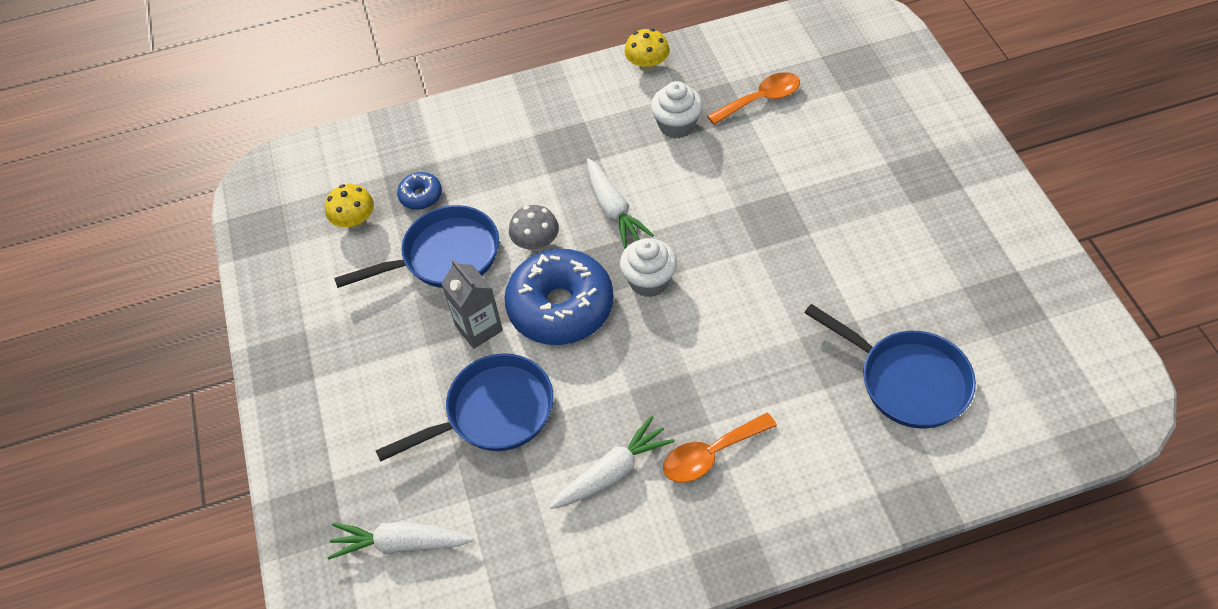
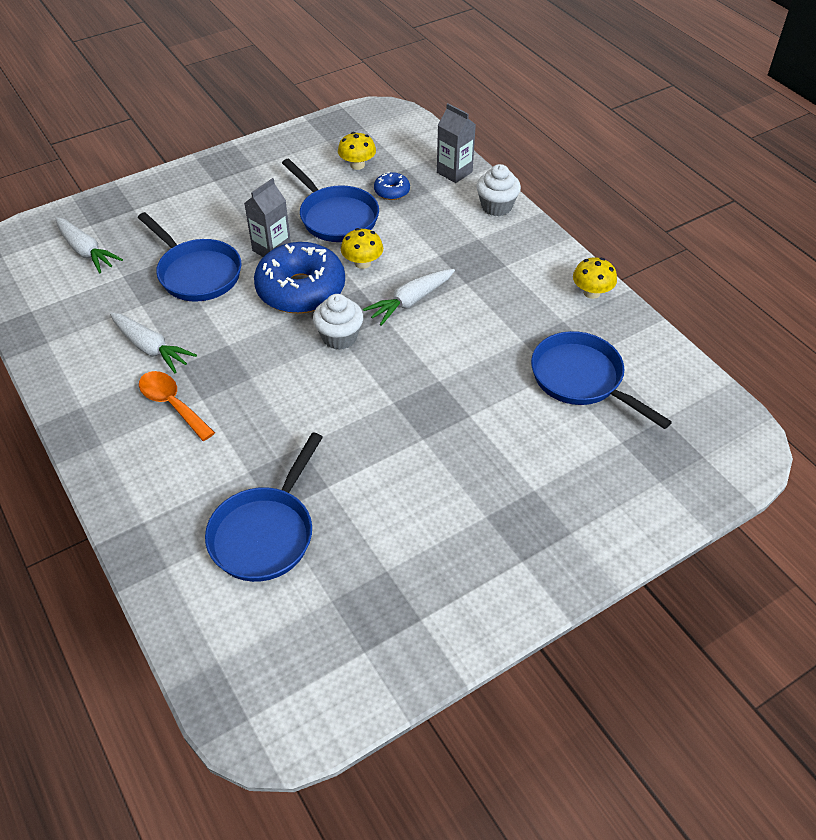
camera: 70 degrees right, 5 degrees down
(400, 544) = (86, 251): white carrot -> white carrot turned 150 degrees clockwise
(412, 133) = (454, 172): none -> grey carton
(536, 242) = (362, 263): grey mushroom -> yellow mushroom
(677, 125) = (524, 325): white cupcake -> white cupcake (496, 206)
(761, 99) = (581, 379): orange spoon -> blue pan

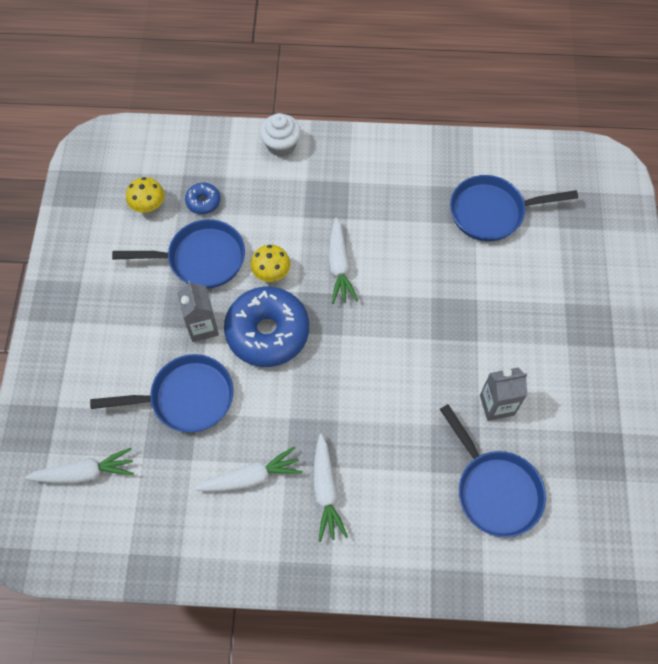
camera: 55 degrees left, 15 degrees up
(172, 404) = (325, 491): orange spoon -> white carrot
(339, 337) = (340, 335): white cupcake -> none
(454, 172) = (217, 146): grey carton -> grey carton (497, 405)
(591, 292) = (417, 150): yellow mushroom -> none

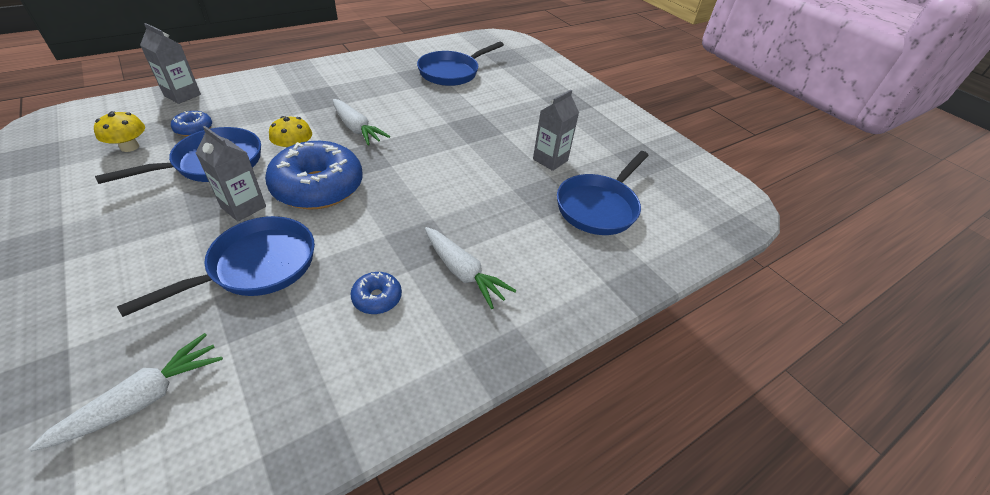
camera: 40 degrees left, 20 degrees down
(211, 142) = (182, 95): none -> grey carton
(251, 477) = (377, 298): white carrot -> blue donut
(281, 145) = (253, 82): white cupcake -> none
(495, 490) = (599, 207): blue pan -> blue pan turned 105 degrees clockwise

